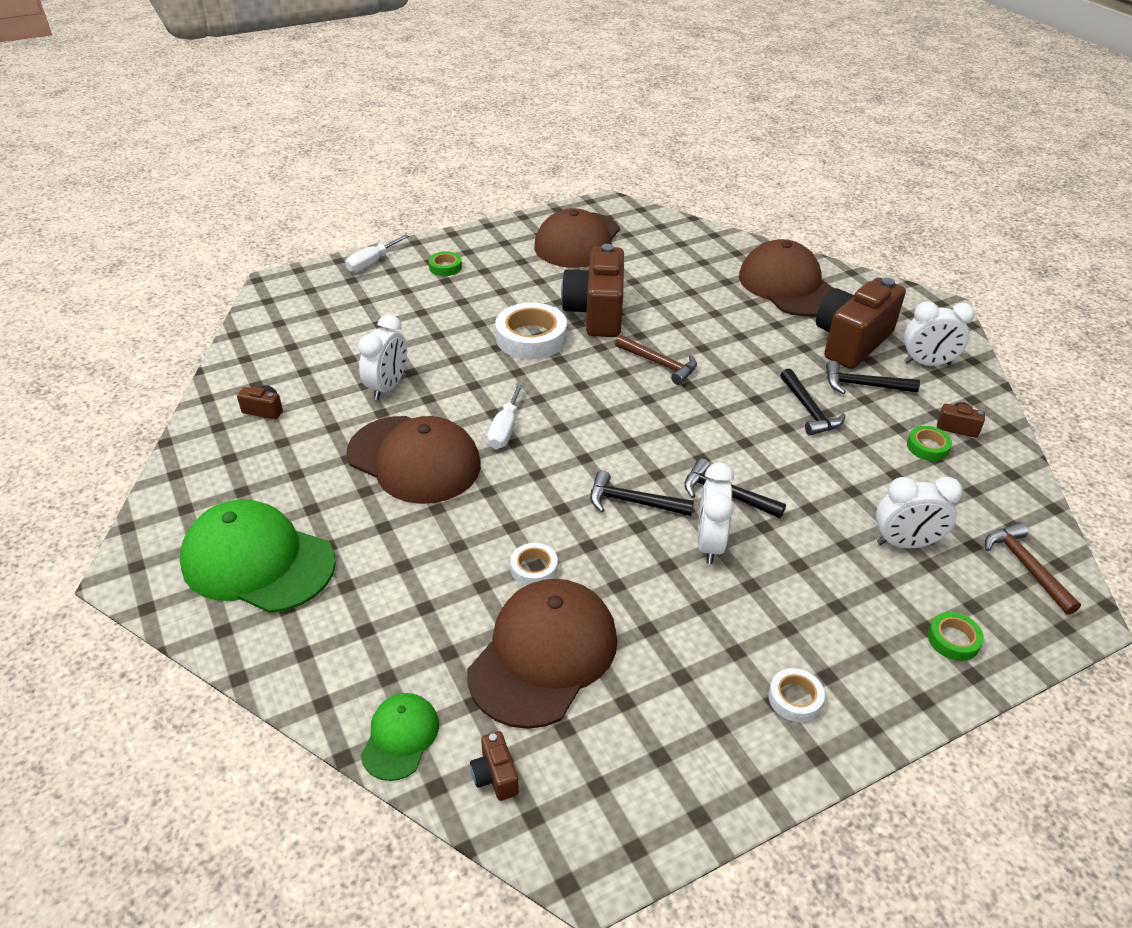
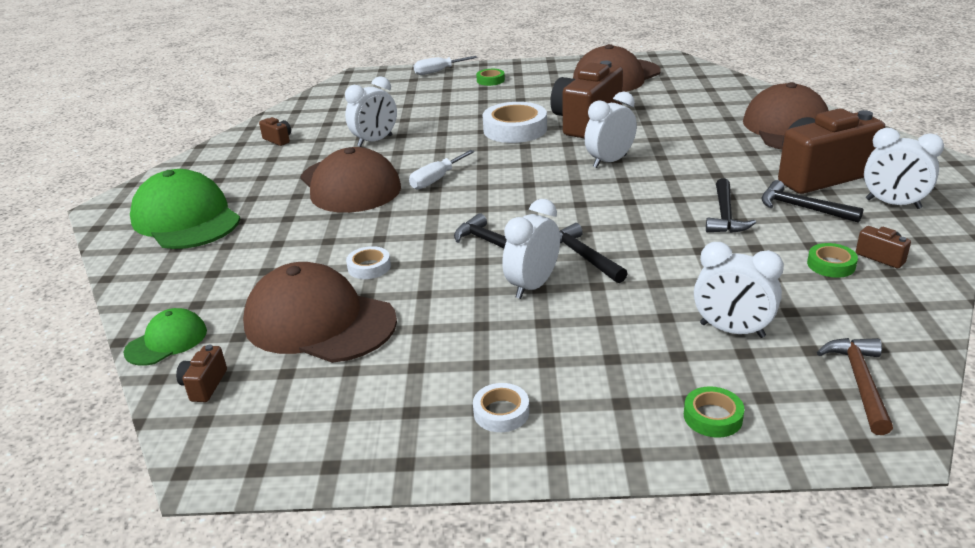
camera: 30 degrees right, 10 degrees down
(543, 655) = (319, 322): brown cap -> brown cap turned 120 degrees counterclockwise
(659, 364) = (609, 161): brown hammer -> white clock

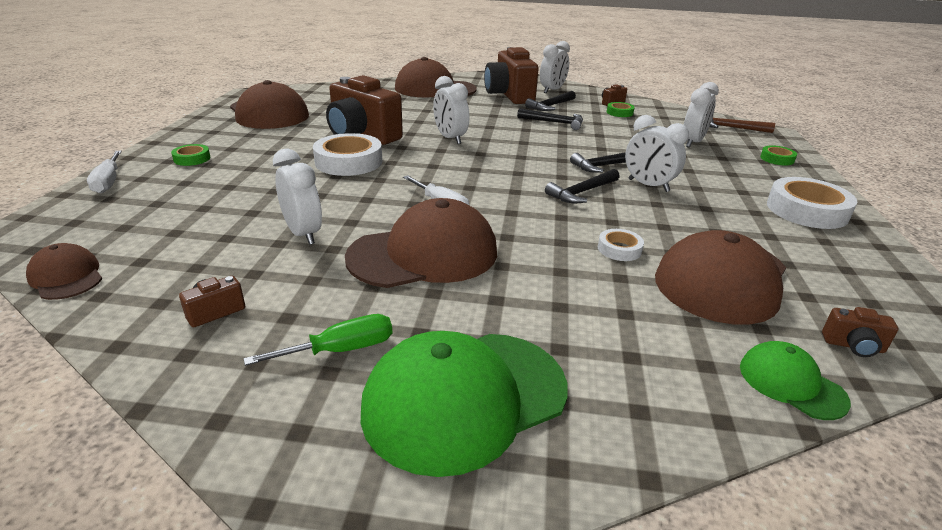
camera: 85 degrees left, 0 degrees up
(237, 179) = (341, 350): none -> green screwdriver
(315, 98) = (66, 276): none -> brown cap
(501, 412) = (807, 210): white tape -> white tape, size x1.97

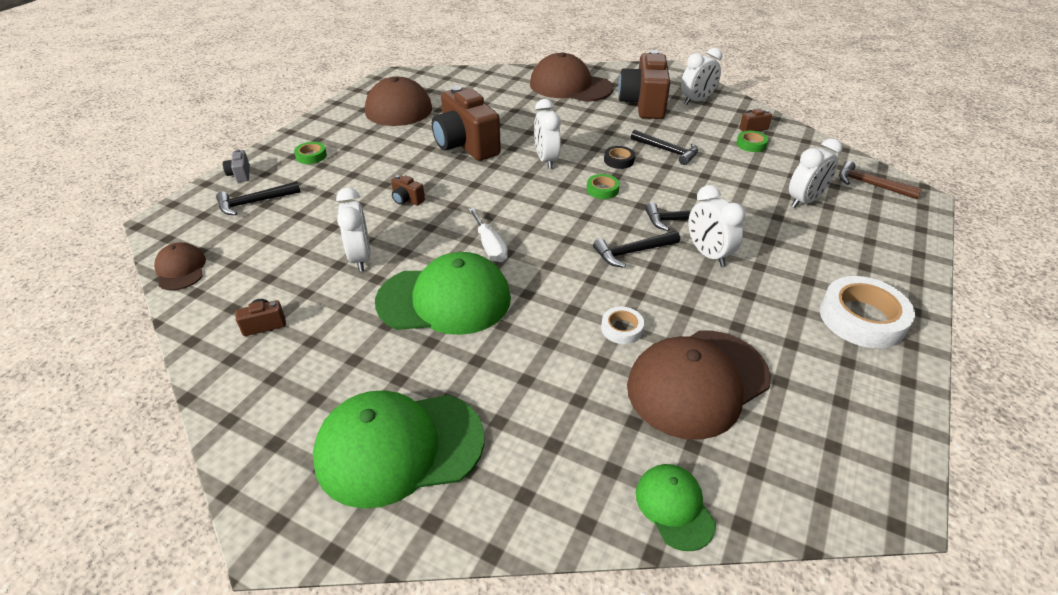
camera: 20 degrees right, 10 degrees up
(108, 182) = (240, 174): white screwdriver -> grey camera
(341, 350) = (334, 381): green screwdriver -> none
(349, 162) = (437, 178): white tape -> none
(424, 254) = (444, 299): brown cap -> green cap
(517, 132) = (619, 160): none -> black tape
(550, 106) = (679, 125): black hammer -> black hammer (255, 202)
(777, 159) = (888, 240): green tape -> green tape (602, 190)
(853, 346) = (768, 487): brown camera -> brown camera (407, 200)

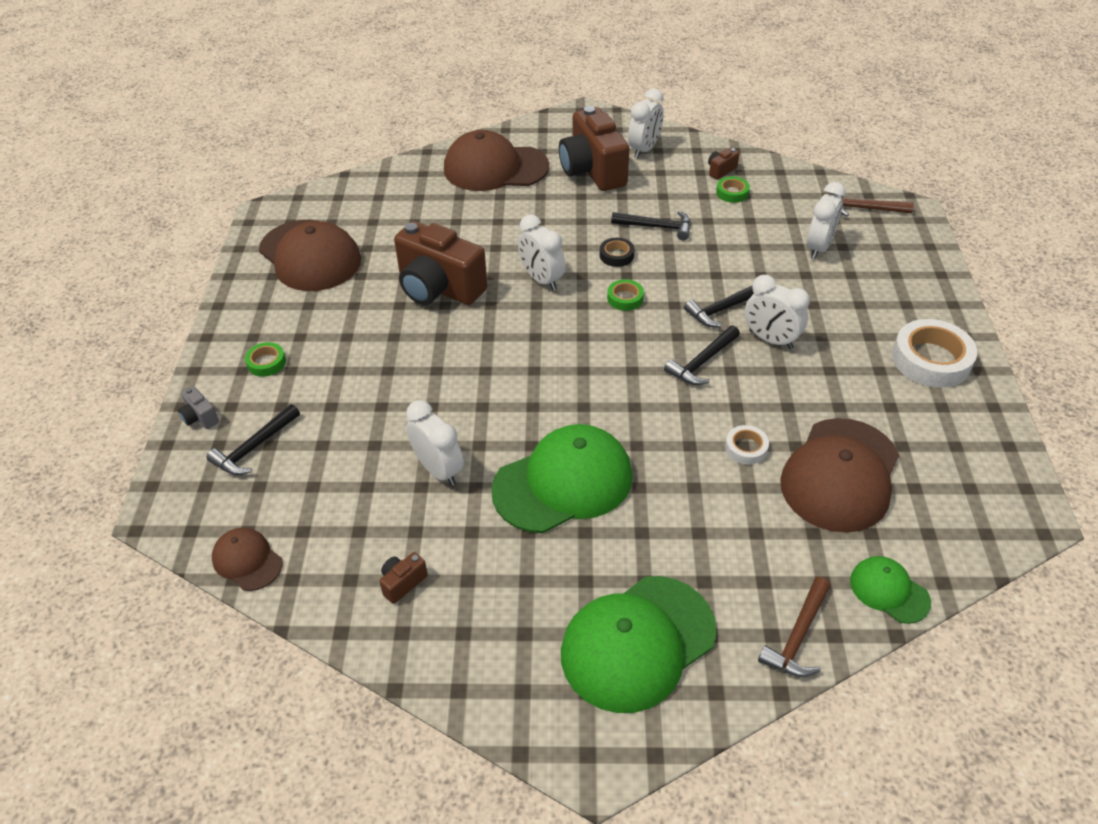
camera: 25 degrees left, 5 degrees up
(407, 200) = (430, 382): brown camera -> none
(490, 246) = (562, 406): white screwdriver -> none
(549, 508) = (798, 636): none -> brown hammer

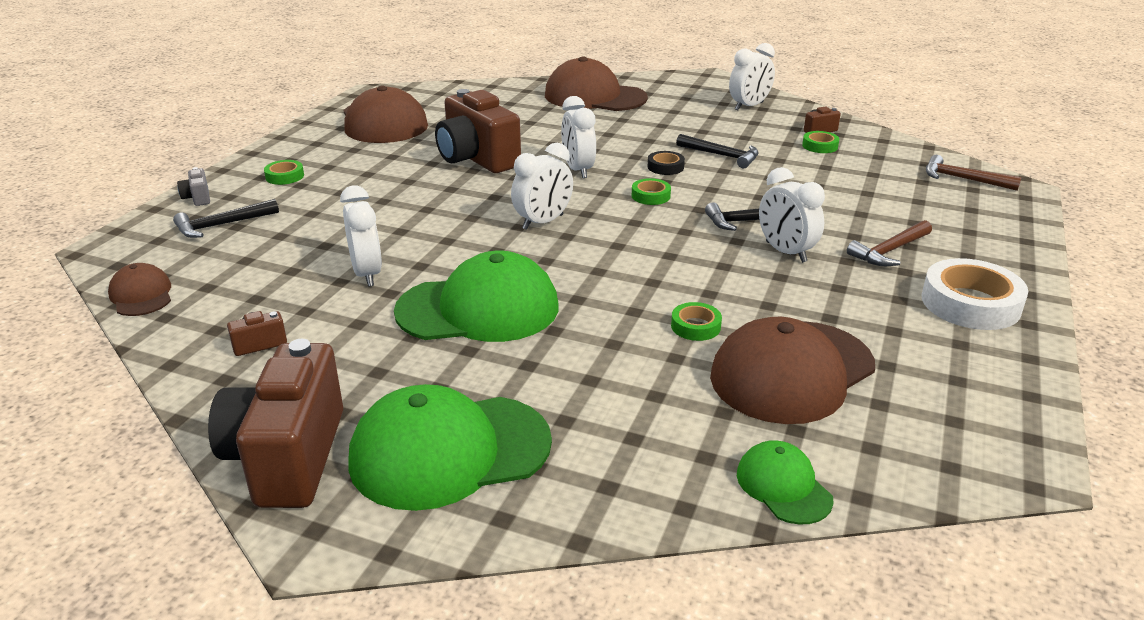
camera: 20 degrees right, 15 degrees down
(592, 171) = (686, 112): brown camera -> brown camera (287, 457)
(702, 362) = (697, 254): black hammer -> none
(746, 448) = (695, 326): white tape -> green tape
(798, 636) = (638, 496): brown hammer -> brown hammer (890, 251)
(818, 247) = (889, 197): white clock -> white clock (543, 222)

